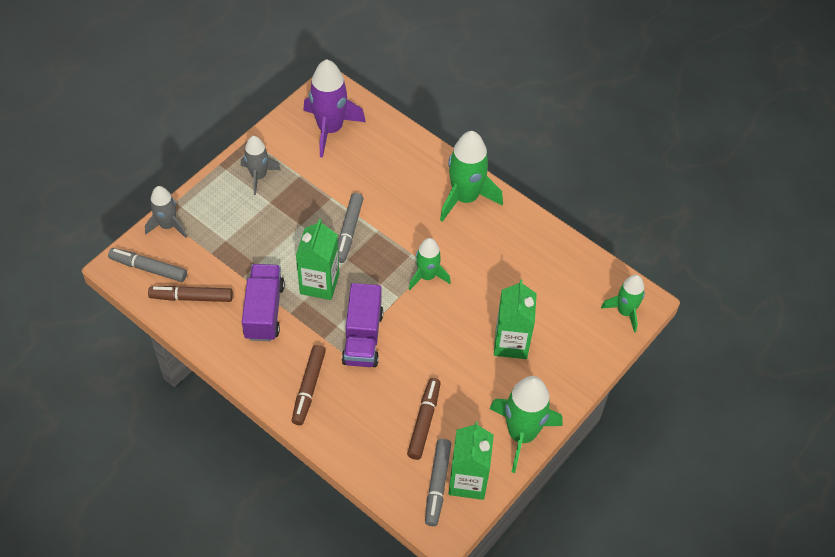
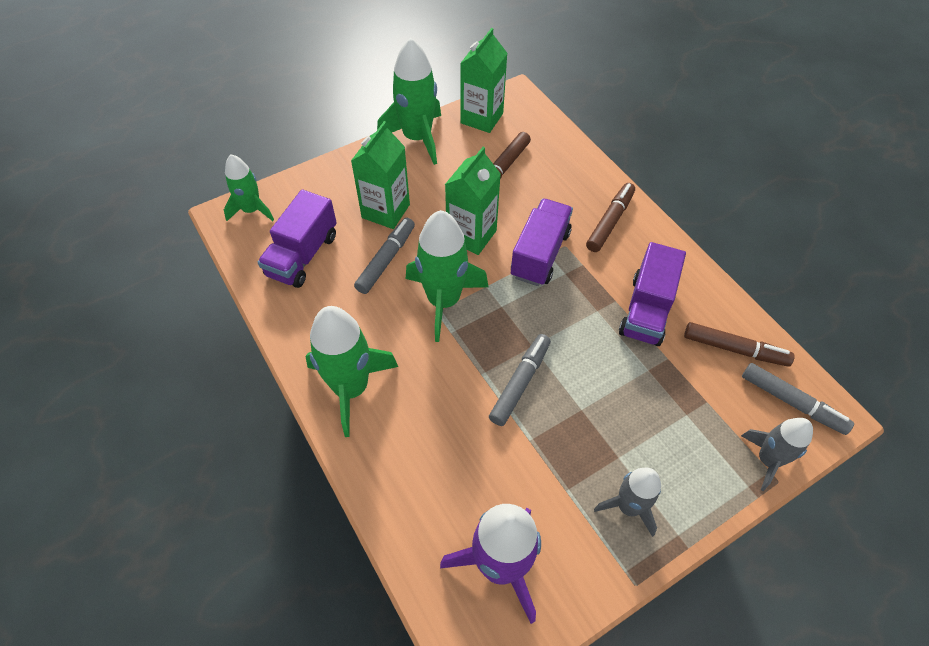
camera: 160 degrees left, 0 degrees up
(319, 284) = (574, 325): green carton -> green carton (471, 235)
(427, 276) = (443, 300): green rocket -> green rocket, size x1.63
(437, 485) = (509, 121): grey marker -> grey marker (386, 260)
(557, 283) = (302, 255): none -> purple truck

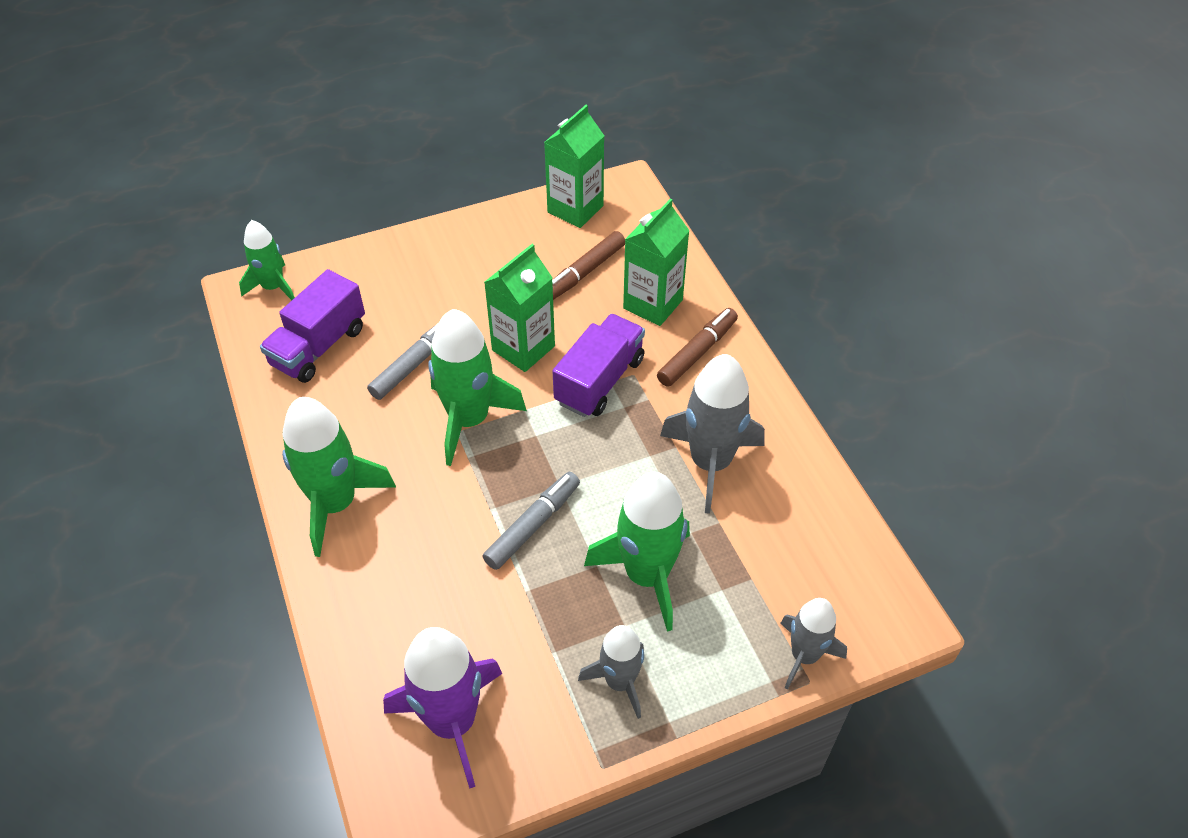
camera: 10 degrees right, 5 degrees down
(386, 211) = (429, 307): green carton -> green carton (653, 304)
(417, 138) = (490, 224): green rocket -> green rocket (647, 575)
(646, 310) = (710, 463): purple truck -> grey rocket
(734, 349) = (805, 523): brown marker -> none
(792, 402) = (856, 594): grey marker -> none

